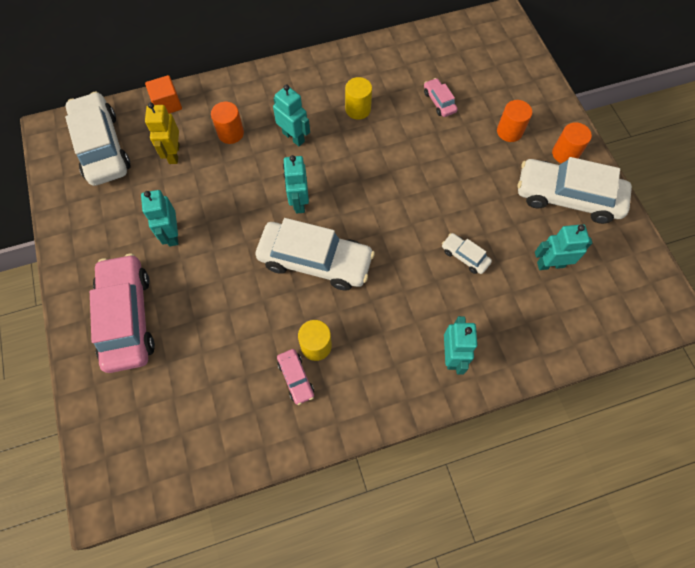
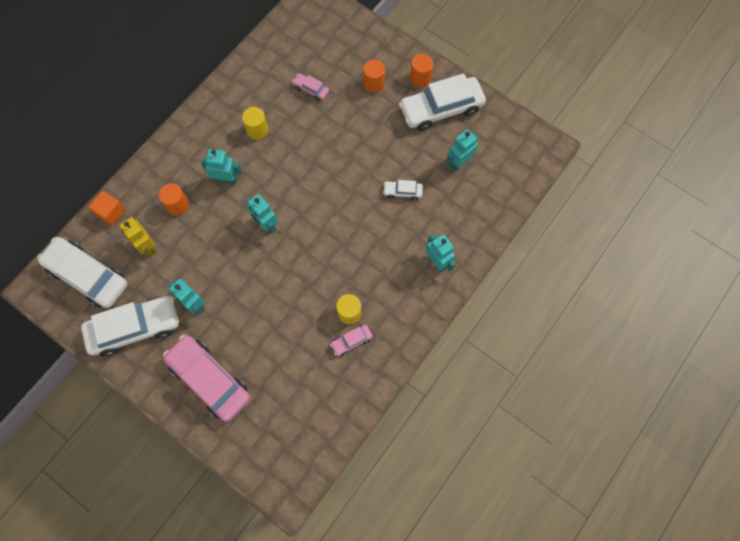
camera: 35 degrees left, 5 degrees up
(296, 378) = (351, 341): pink car -> pink car turned 120 degrees clockwise
(315, 261) = (308, 258): white car -> white car (135, 328)

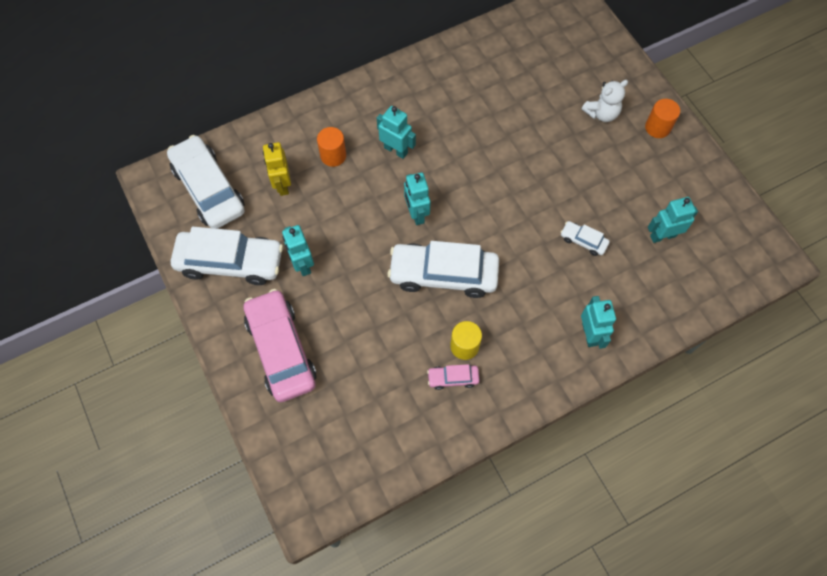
camera: 25 degrees right, 5 degrees down
(111, 212) = (262, 135): orange cube -> none
(257, 130) = (452, 112): yellow cylinder -> none
(311, 89) = (529, 93): pink car -> none
(373, 83) = (601, 113): orange cylinder -> white teddy bear
(441, 109) = (667, 169): white car -> white car (443, 274)

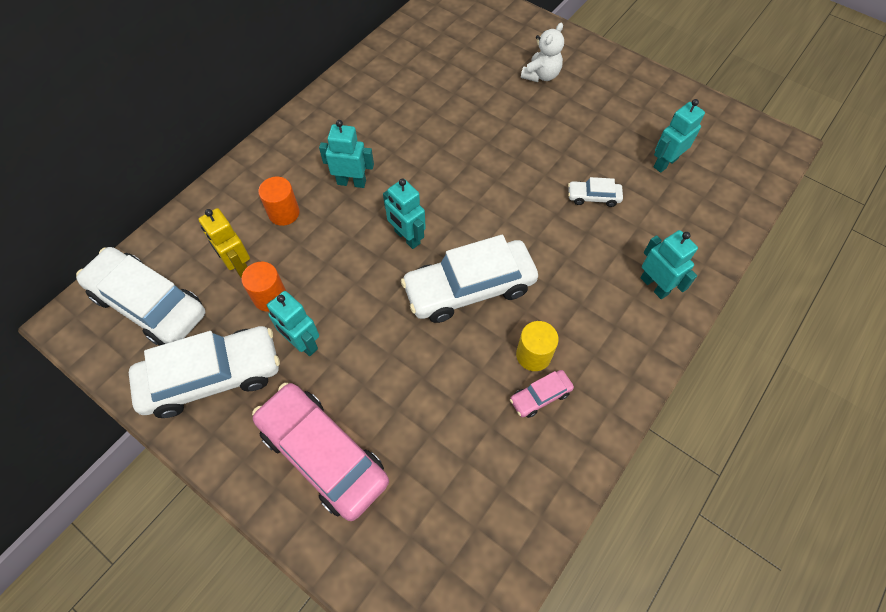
camera: 25 degrees left, 5 degrees down
(657, 127) = (600, 69): orange cylinder -> orange cylinder (270, 297)

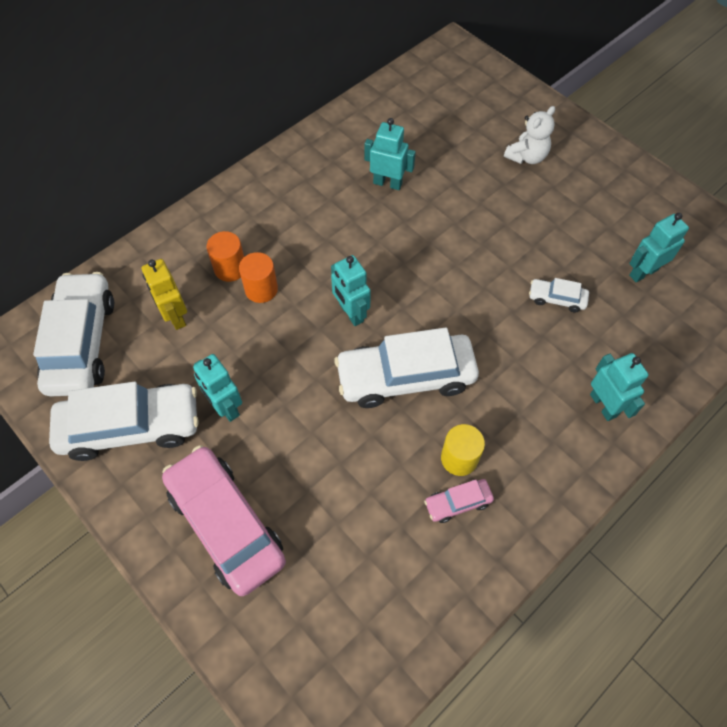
camera: 10 degrees right, 0 degrees up
(149, 304) = (82, 342): white car -> white car turned 45 degrees clockwise
(270, 297) = (201, 354): orange cylinder -> orange cylinder (261, 289)
(351, 182) = (304, 246): turquoise robot -> turquoise robot (387, 183)

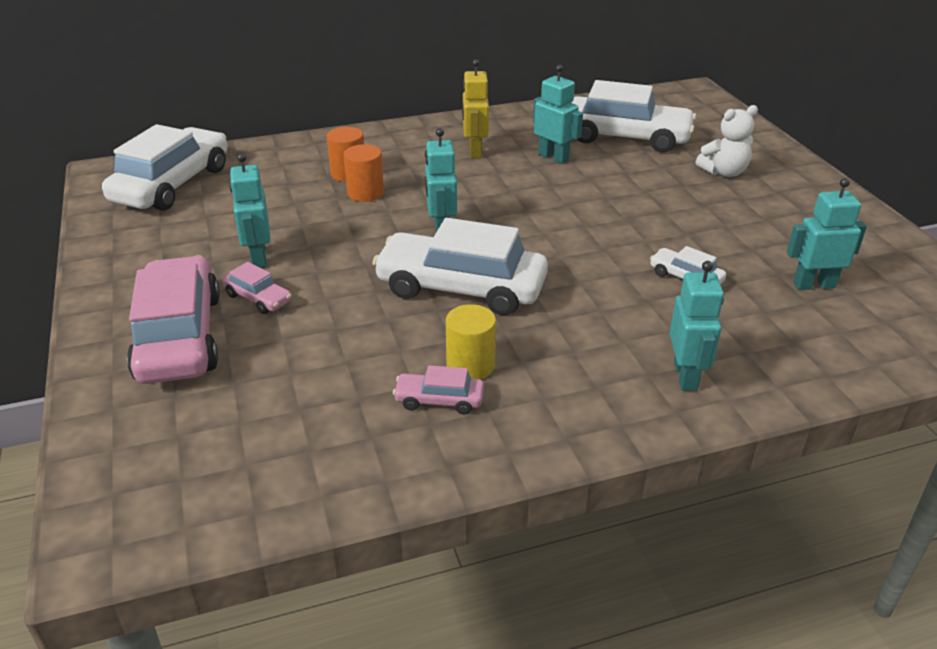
camera: 25 degrees right, 25 degrees down
(131, 427) = (159, 246): white car -> white car (626, 137)
(175, 316) = (269, 190): yellow robot -> yellow robot (474, 151)
(258, 454) = (258, 298): none -> pink car

